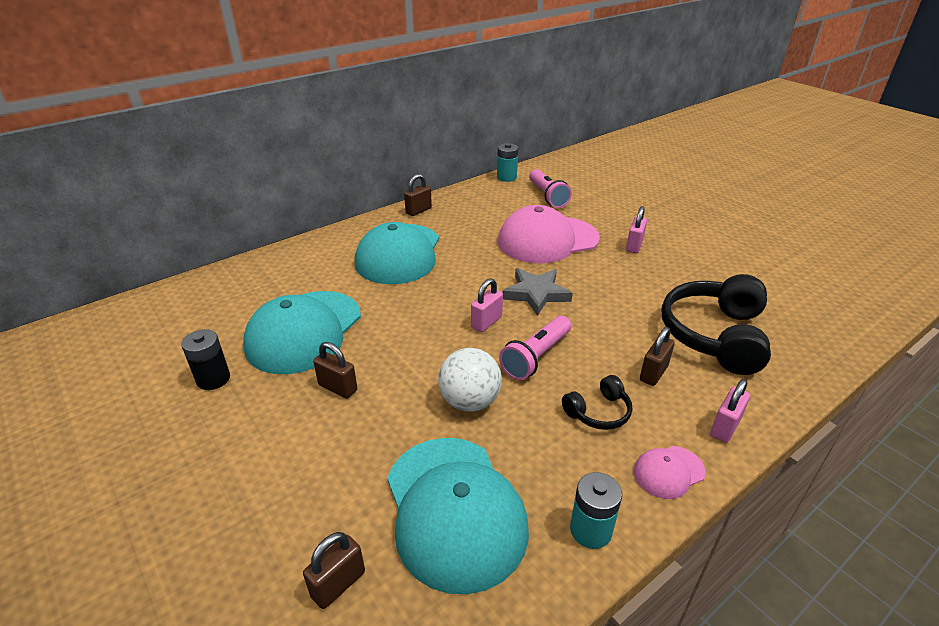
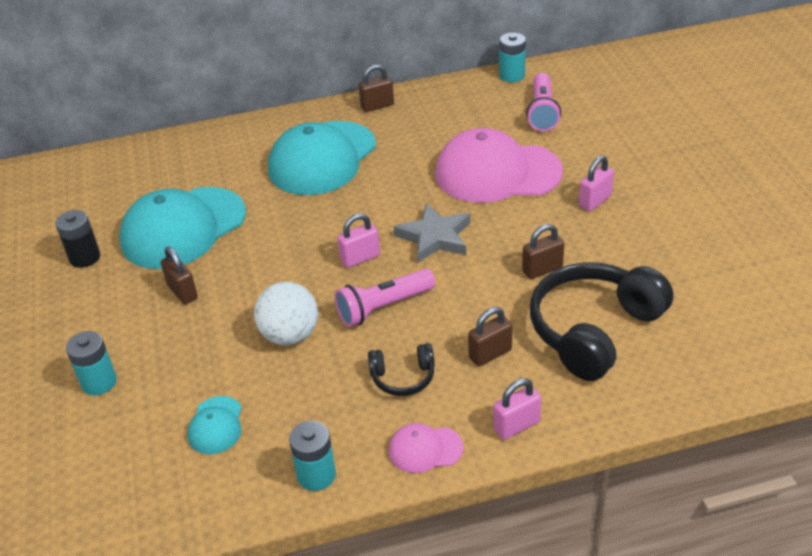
camera: 25 degrees right, 5 degrees up
(297, 501) = (99, 382): none -> turquoise battery
(338, 584) = (97, 453): brown padlock -> brown padlock (542, 269)
(454, 510) = (216, 425): turquoise cap -> turquoise cap, size x0.45

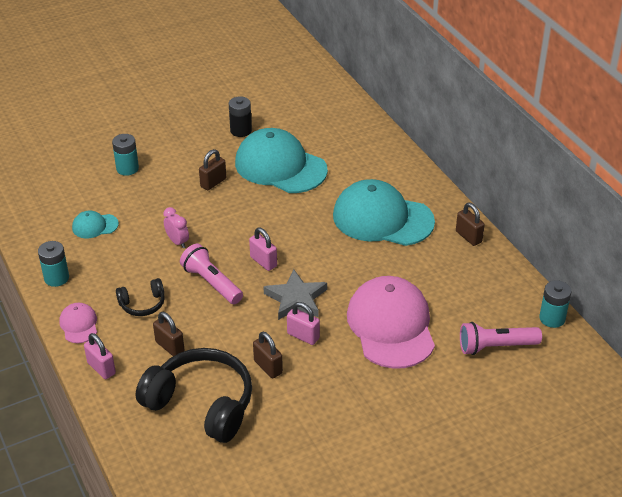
camera: 75 degrees right, 0 degrees up
(290, 335) = (177, 242): white ball -> pink clock
(403, 377) = (142, 304): black headphones -> black headphones turned 90 degrees counterclockwise
(595, 201) = (366, 394): pink padlock -> pink padlock (303, 336)

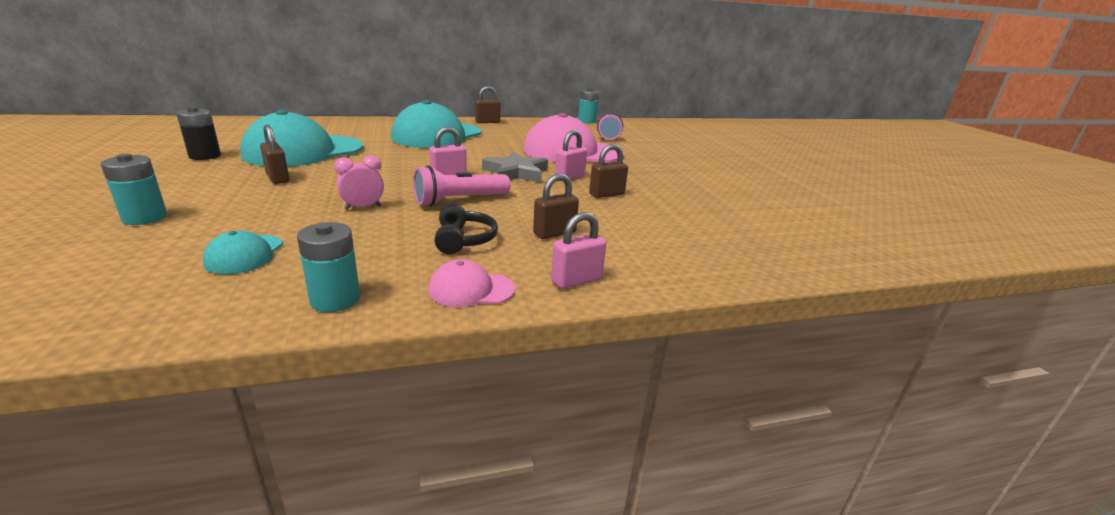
camera: 80 degrees left, 15 degrees down
(201, 404) = (654, 228): black headphones -> none

